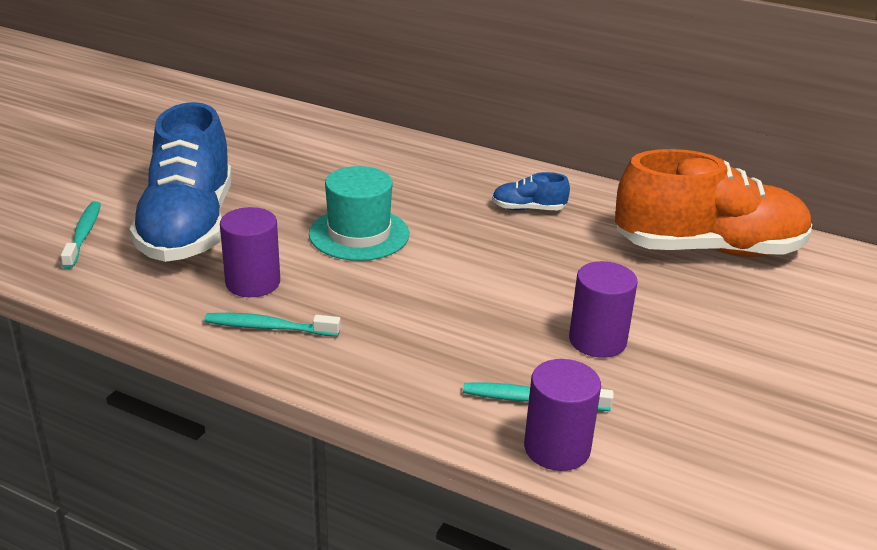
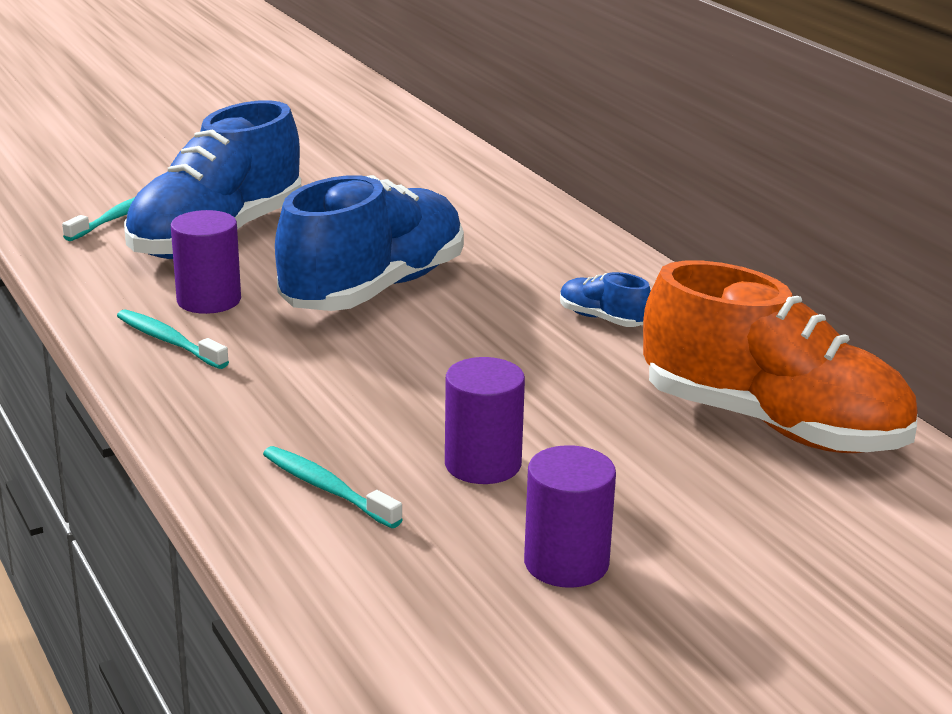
camera: 35 degrees right, 5 degrees down
(359, 234) = (374, 289): turquoise hat -> blue shoe
(557, 448) = (287, 537): purple cylinder -> purple cylinder (566, 563)

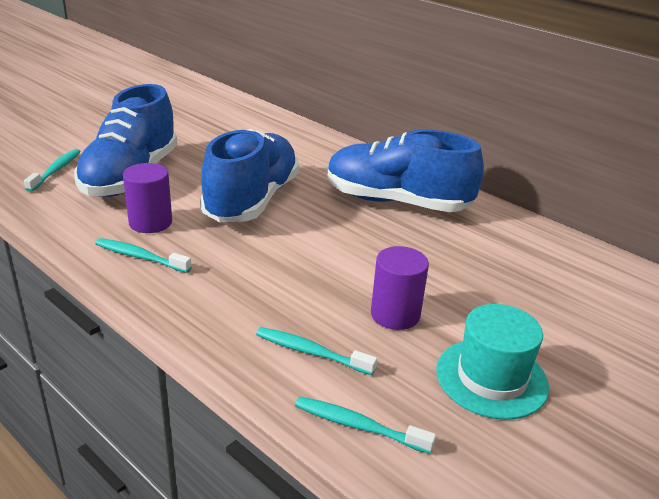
camera: 20 degrees left, 5 degrees up
(331, 580) = (358, 426): none -> turquoise toothbrush
(566, 563) = (491, 378): purple cylinder -> turquoise hat
(602, 319) = (396, 202): blue shoe -> blue shoe, size x2.46
(773, 425) = (534, 257): orange shoe -> none

